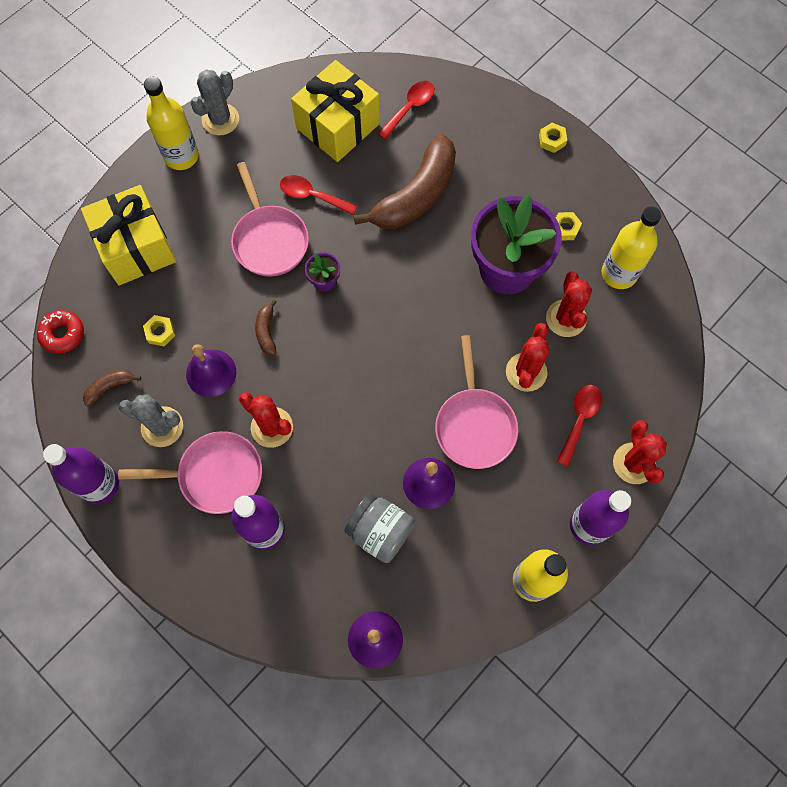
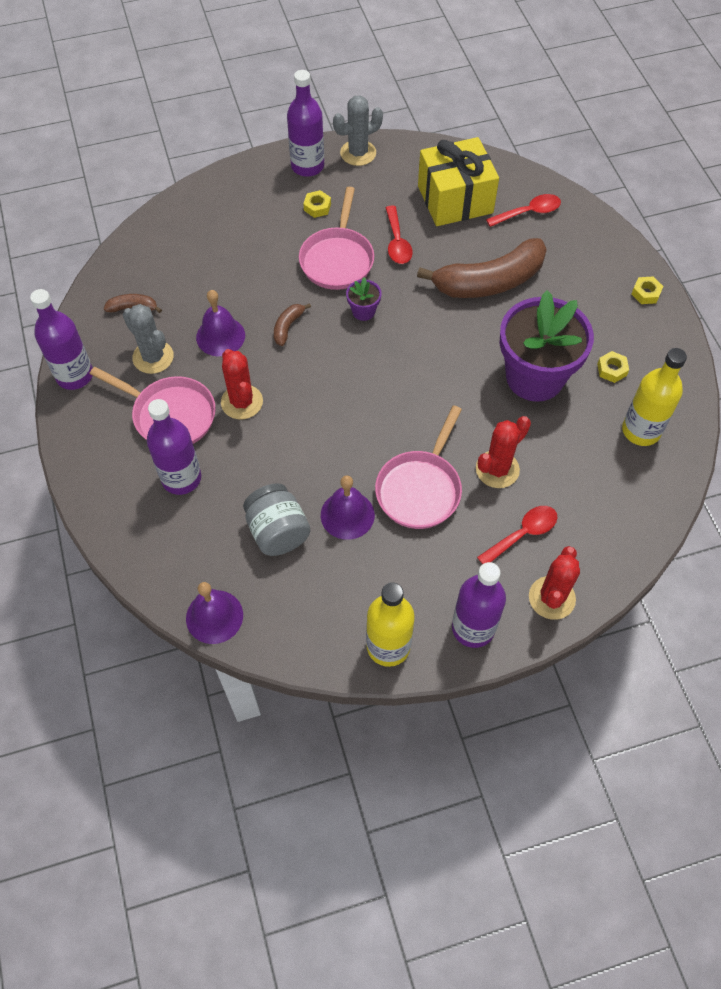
camera: 30 degrees right, 10 degrees down
(62, 334) = (124, 252): red donut -> none
(136, 248) = (225, 216): yellow gift -> none
(160, 332) = (200, 287): yellow nut -> yellow nut (317, 207)
(181, 156) = (307, 166): yellow bottle -> purple bottle
(312, 196) = (397, 242): red spoon -> red spoon turned 150 degrees counterclockwise
(566, 318) = (564, 443): red cactus -> none

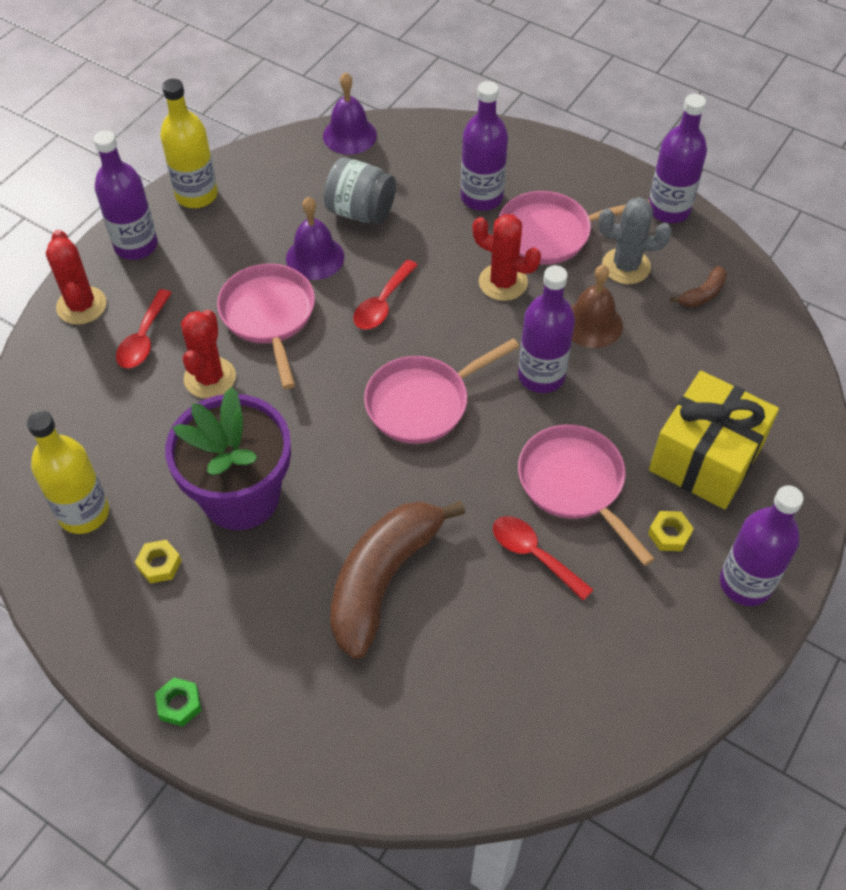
camera: 140 degrees right, 5 degrees down
(220, 336) = (592, 324): purple bell -> brown bell
(288, 327) = (541, 376): brown banana -> purple bottle
(358, 153) = (712, 652): grey cactus -> none
(363, 311) = (485, 444): purple flower pot -> none
(375, 359) = (423, 402): none -> pink pan
(455, 199) = (526, 672): yellow gift -> yellow gift (705, 458)
(528, 212) = (417, 724): red spoon -> red spoon (382, 304)
(646, 293) = (179, 704): yellow nut -> green nut

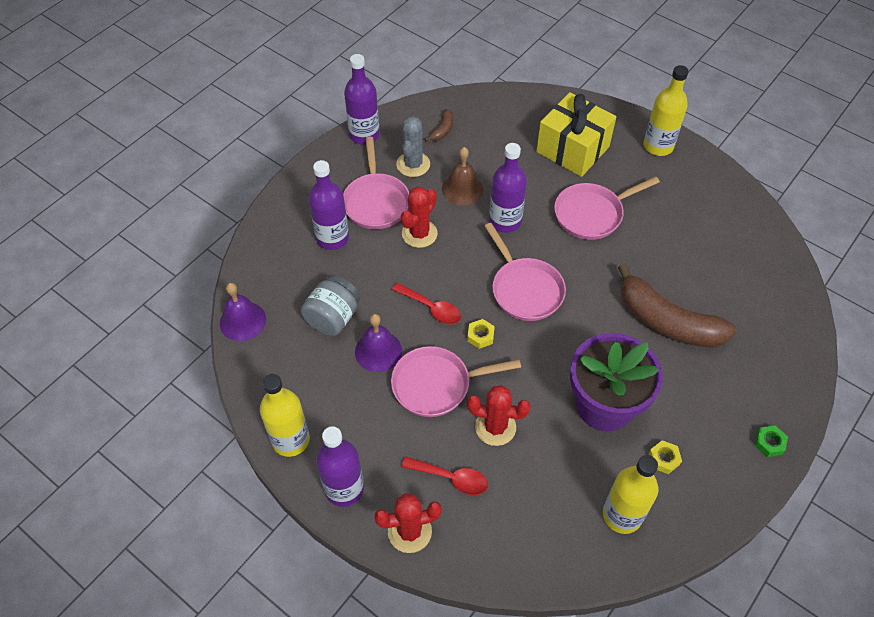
camera: 85 degrees left, 0 degrees up
(534, 555) = (644, 240): red spoon -> none
(669, 534) = (627, 174): yellow nut -> yellow nut (480, 336)
(702, 294) = (442, 130): brown banana -> brown banana turned 60 degrees clockwise
(745, 583) = (658, 146): purple bottle -> yellow bottle

